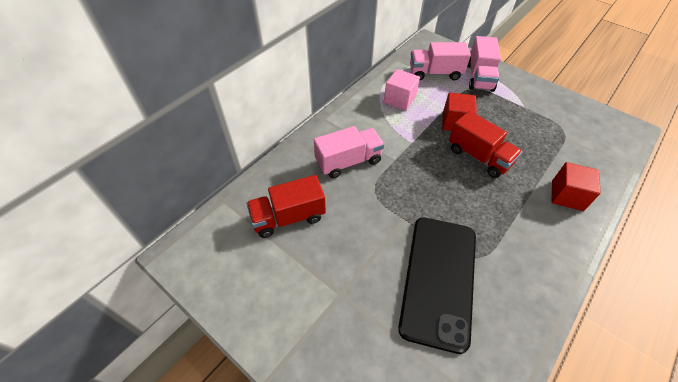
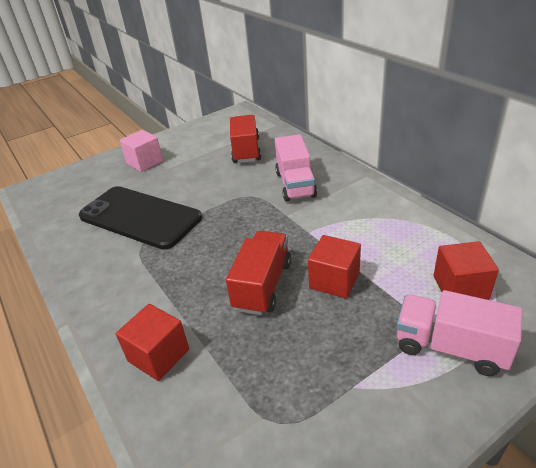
camera: 110 degrees right, 15 degrees down
(399, 99) = (393, 236): pink cube -> pink cube (145, 162)
(435, 73) = (460, 287): pink truck -> red cube
(479, 156) = (262, 285): red truck -> red truck turned 135 degrees clockwise

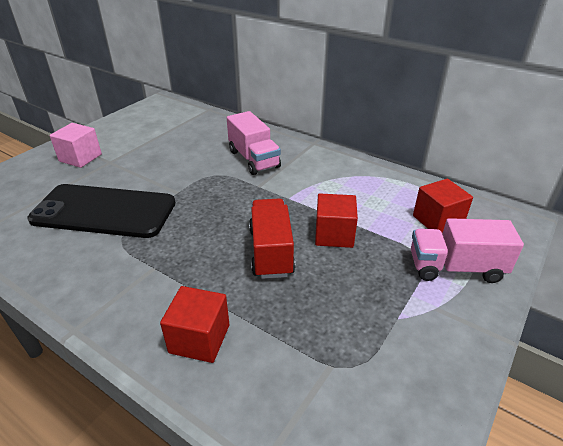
camera: 25 degrees left, 0 degrees up
(246, 151) = (188, 135): red truck -> none

